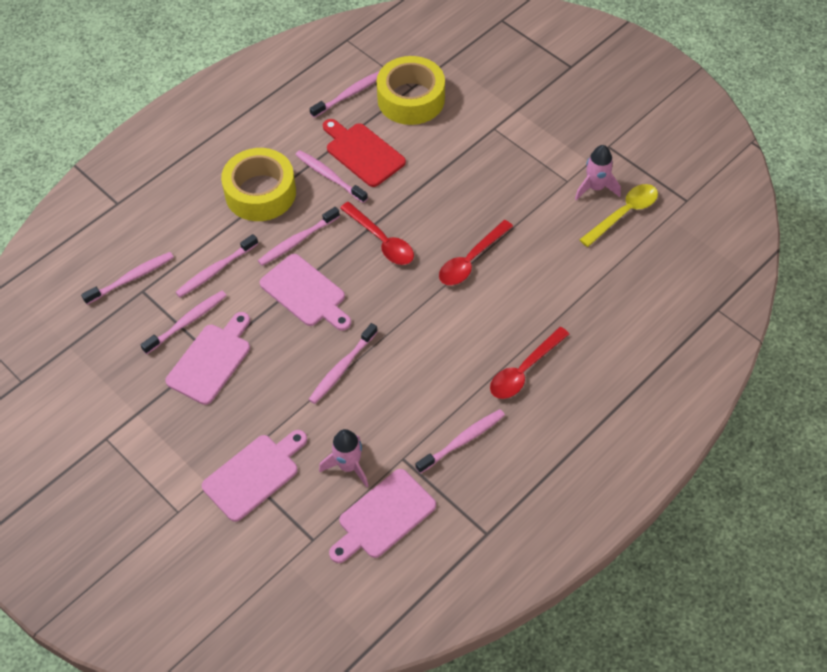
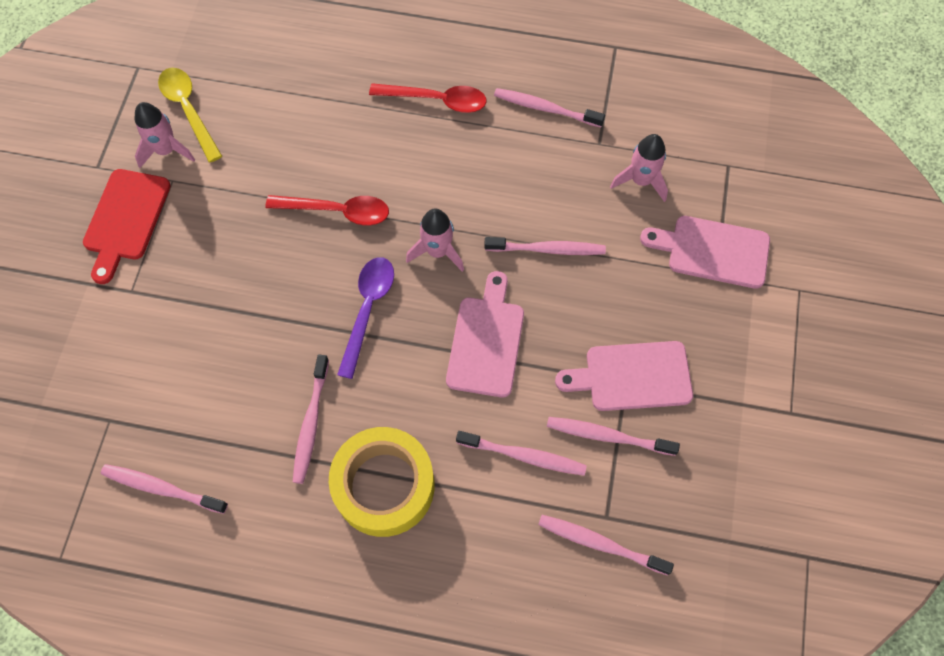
camera: 125 degrees left, 10 degrees up
(297, 241) = (425, 396): pink toothbrush -> none
(363, 153) = (252, 409): red cutting board -> red cutting board (125, 219)
(381, 240) = (368, 310): red spoon -> purple spoon
(383, 516) = (663, 126): pink cutting board -> none
(393, 301) = (437, 251): none -> pink rocket
(411, 99) = (131, 409): yellow tape -> none
(624, 214) = (189, 110): yellow spoon -> yellow spoon turned 45 degrees clockwise

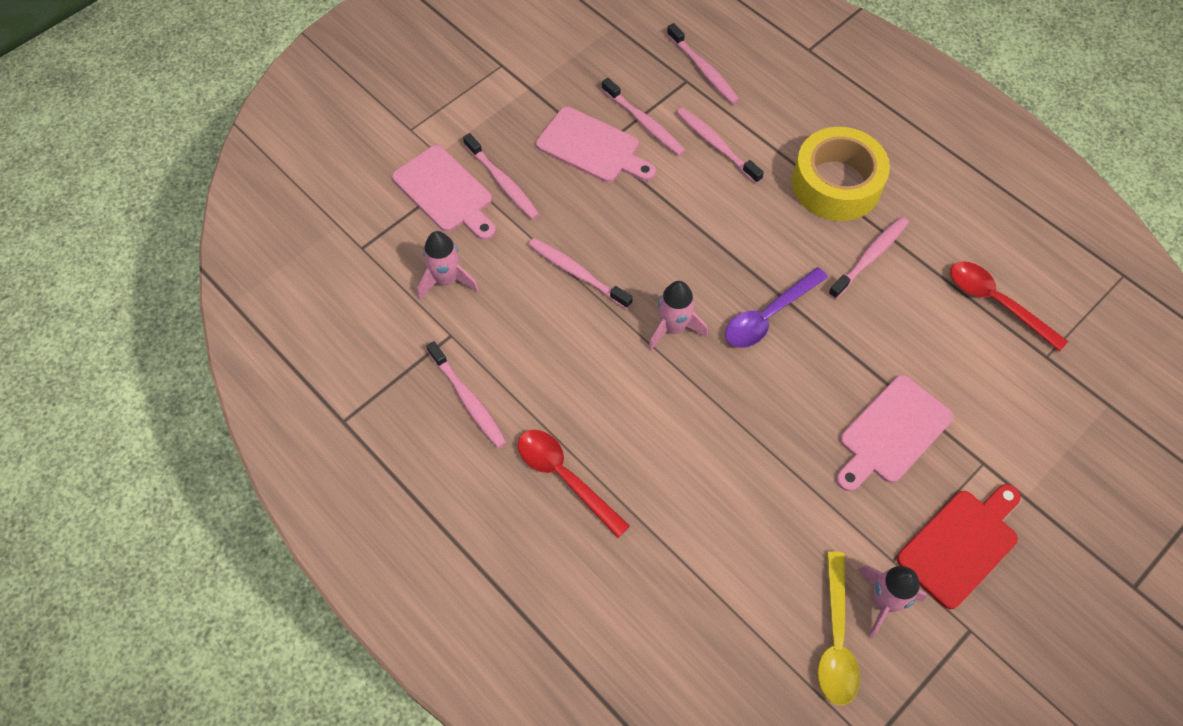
camera: 145 degrees left, 5 degrees down
(162, 488) = (1018, 279): pink toothbrush -> pink toothbrush (502, 182)
(337, 211) = (741, 421): red spoon -> red spoon (996, 303)
(486, 341) = (685, 234): pink cutting board -> pink cutting board (892, 433)

